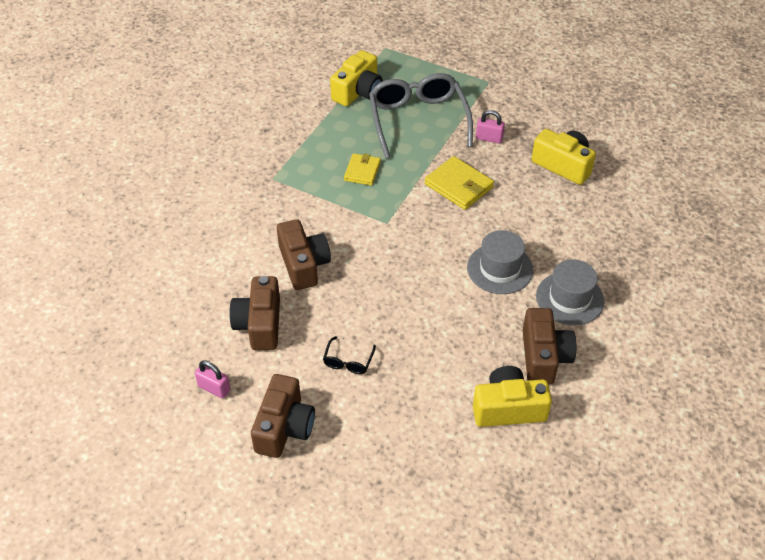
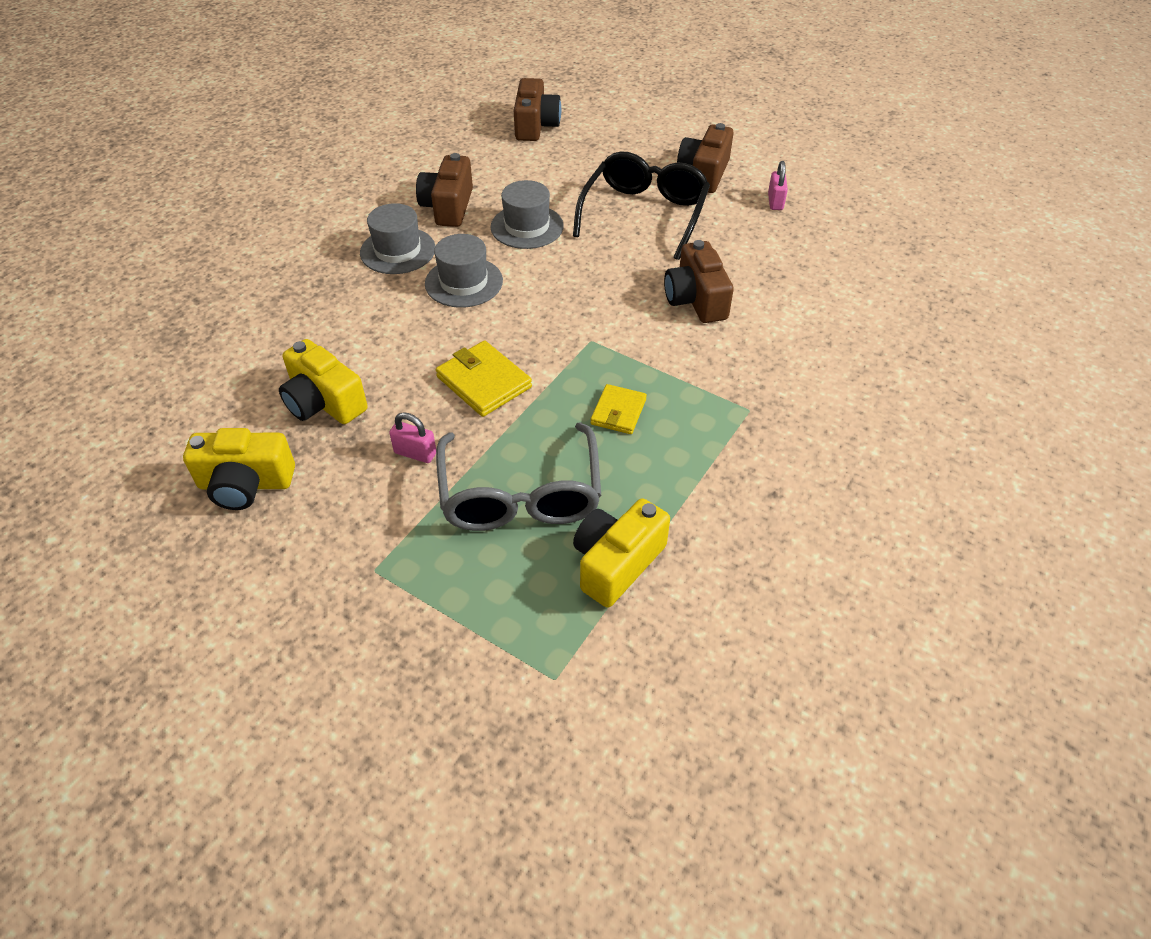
camera: 175 degrees left, 0 degrees up
(214, 388) = (775, 202): pink padlock -> pink padlock turned 60 degrees clockwise
(259, 324) = (739, 247): brown camera -> brown camera (535, 125)
(348, 361) = (644, 214): black glasses -> black glasses, size x2.47
(460, 336) = (527, 227): none -> grey hat
(508, 408) = (497, 175): yellow camera -> yellow camera (246, 484)

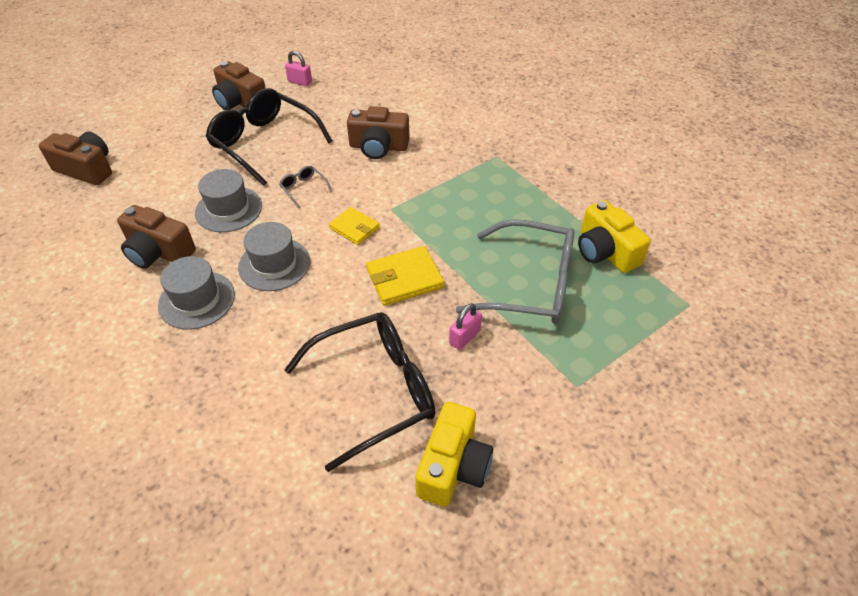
camera: 70 degrees left, 0 degrees up
(323, 402) = (375, 390): yellow camera -> black glasses
(586, 265) = (303, 189): none -> grey glasses
(618, 412) = (471, 214): yellow wallet -> yellow wallet (354, 228)

